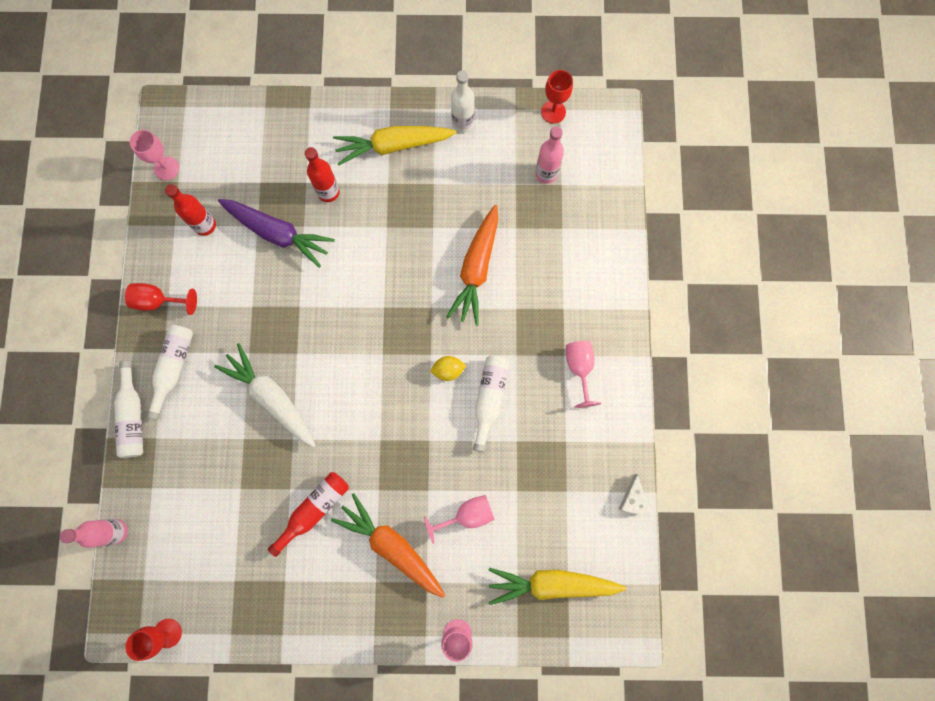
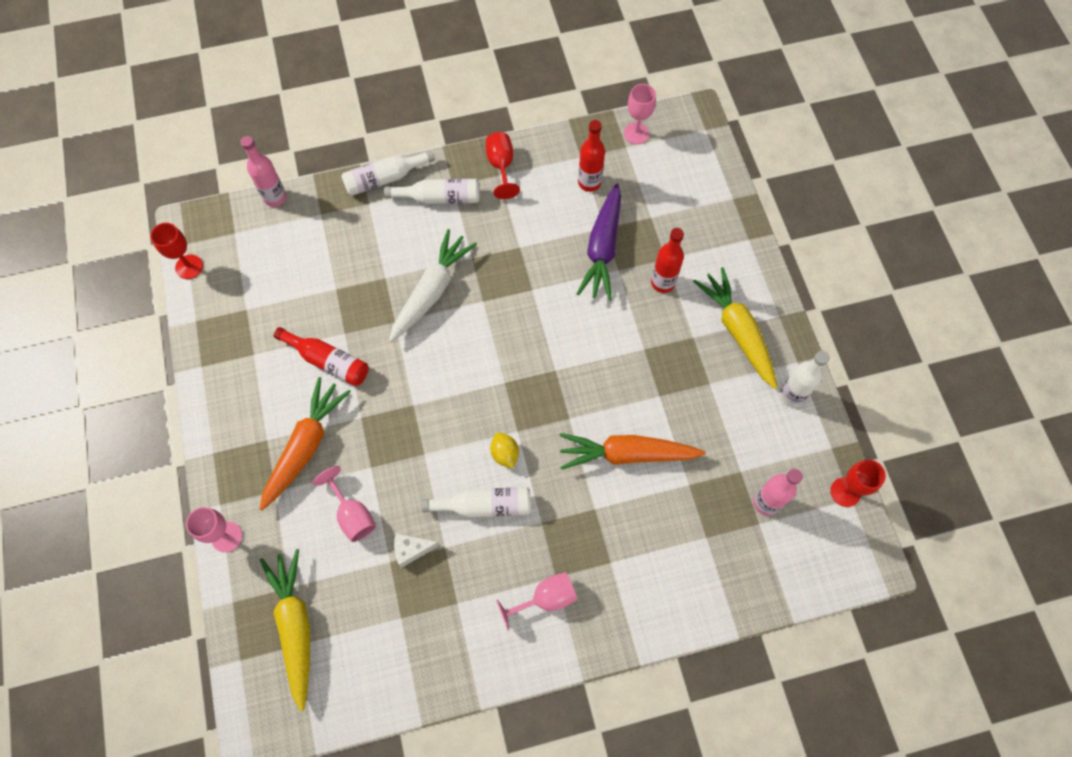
camera: 75 degrees right, 10 degrees down
(633, 499) = (407, 699): white cheese -> white cheese (412, 549)

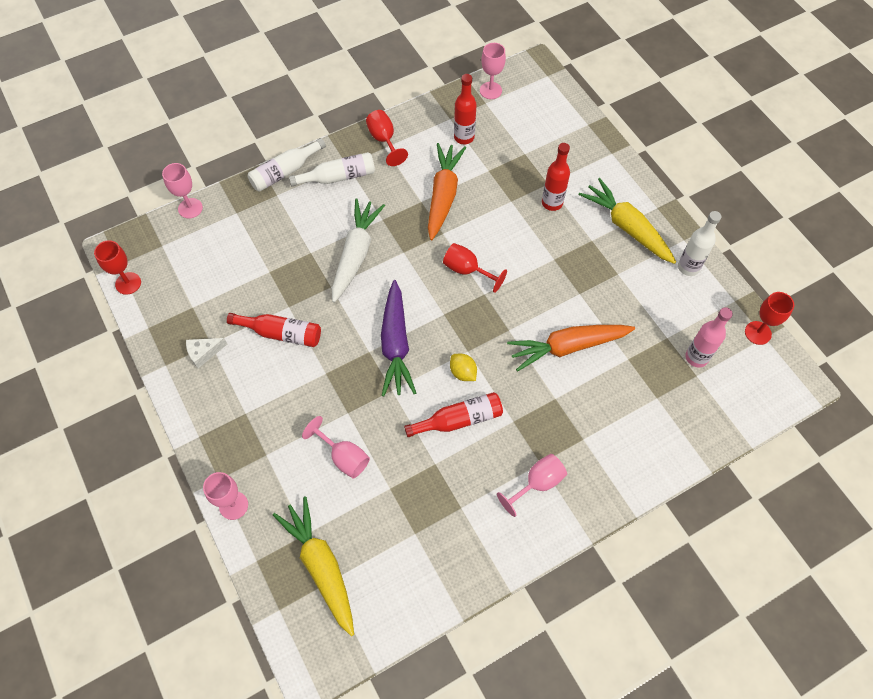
camera: 15 degrees left, 5 degrees down
(275, 197) = (190, 208): pink bottle -> pink goblet
(305, 446) = (283, 409): orange carrot -> orange carrot (443, 195)
(412, 549) = (406, 473): white cheese -> white cheese (204, 353)
(484, 505) = (459, 419): white bottle -> red bottle
(545, 339) = (467, 270): none -> red goblet
(602, 249) = (492, 187): purple carrot -> purple carrot (396, 344)

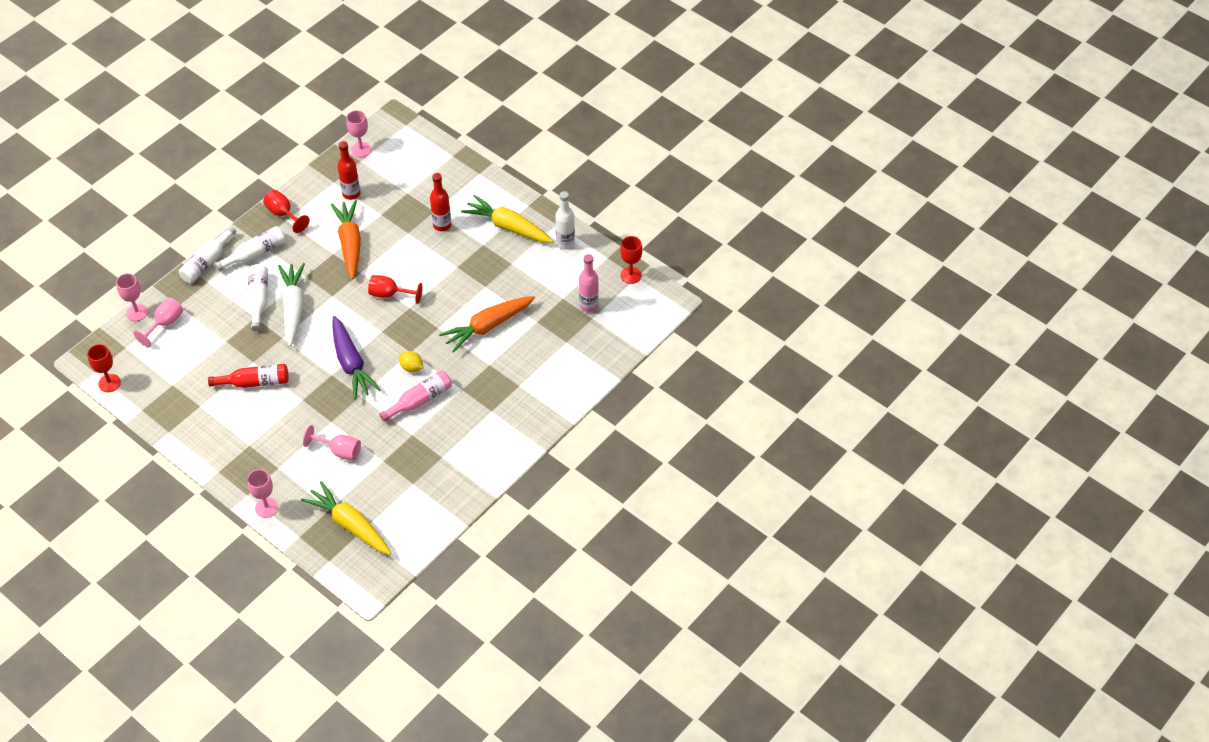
camera: 20 degrees left, 10 degrees down
(204, 353) = (197, 414): white cheese -> none
(322, 232) = (258, 300): none -> white bottle
(459, 419) = (420, 400): red bottle -> pink bottle
(537, 483) = (493, 424): pink goblet -> pink goblet (165, 324)

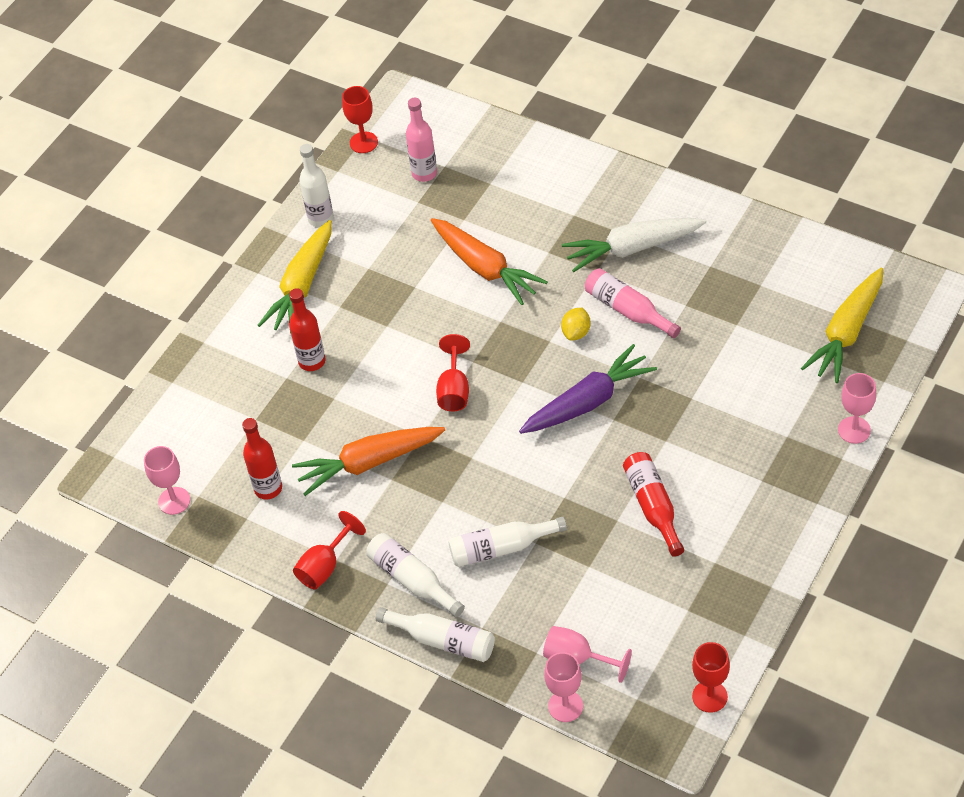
camera: 95 degrees left, 0 degrees up
(293, 308) = (506, 499): white carrot -> white carrot (632, 248)
(339, 451) = (737, 375): pink goblet -> none

